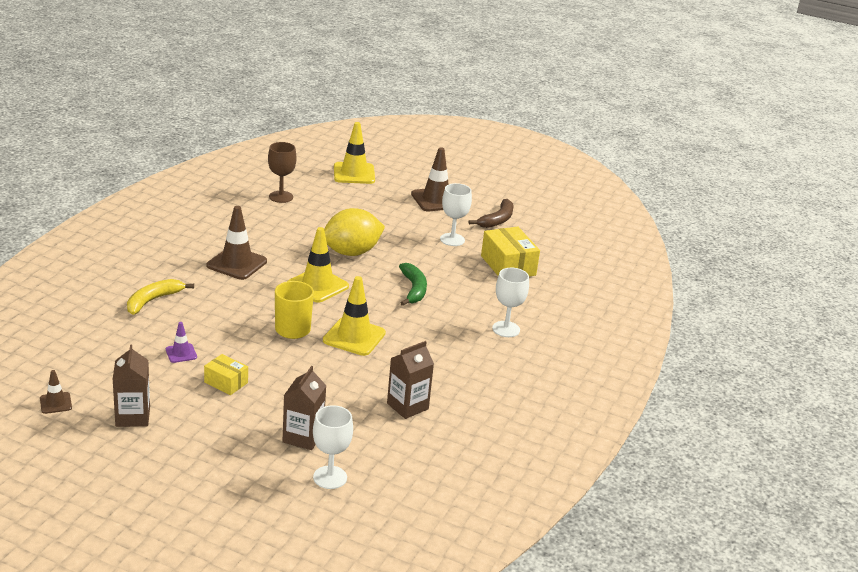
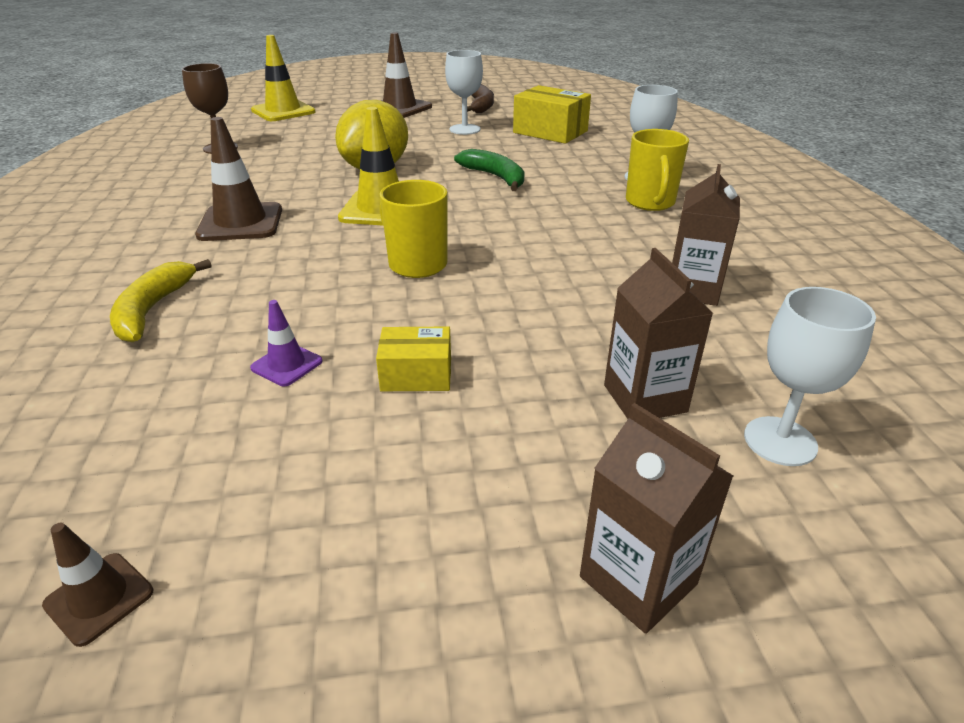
camera: 30 degrees left, 5 degrees up
(133, 416) = (317, 527): brown carton -> brown carton (638, 580)
(354, 337) = (506, 243): yellow traffic cone -> none
(477, 348) = (650, 203): none -> yellow mug

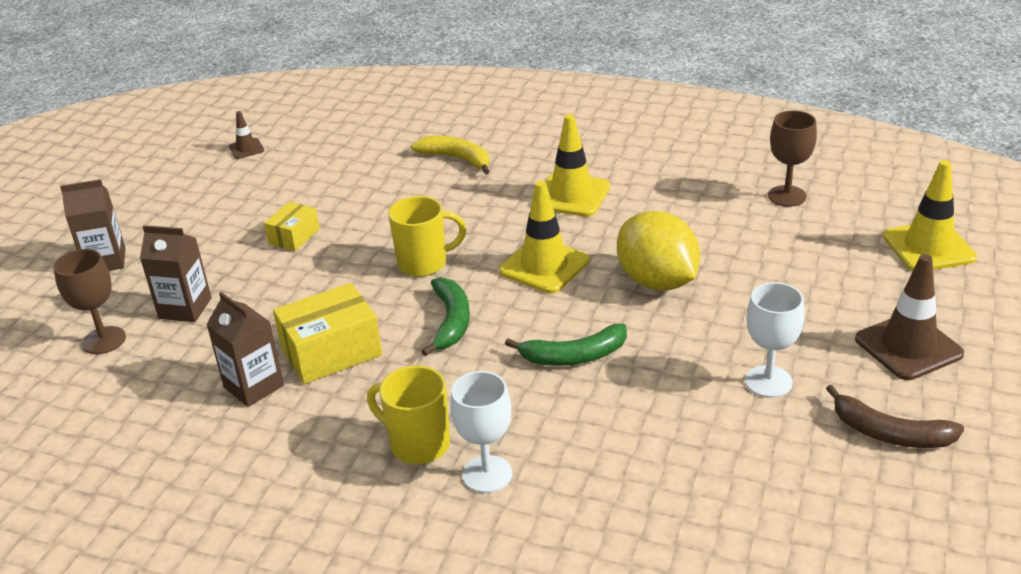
camera: 120 degrees right, 0 degrees up
(241, 222) = (571, 195): brown traffic cone -> yellow traffic cone
(286, 365) = (349, 197): purple traffic cone -> none
(498, 227) = (451, 321): none -> green banana
(550, 132) = (713, 462): yellow box -> yellow box (331, 352)
(780, 441) = (104, 340): white goblet -> brown goblet

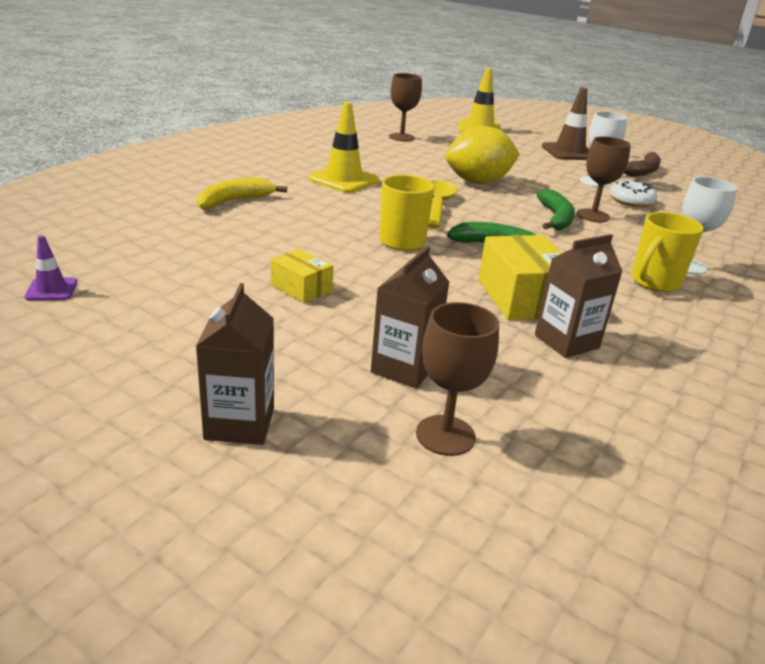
camera: 80 degrees left, 5 degrees down
(246, 149) = (51, 290): brown traffic cone -> purple traffic cone
(544, 266) = (437, 205): yellow traffic cone -> yellow spoon
(611, 387) = (593, 216): none -> brown goblet
(709, 422) = (631, 201): none -> white donut

